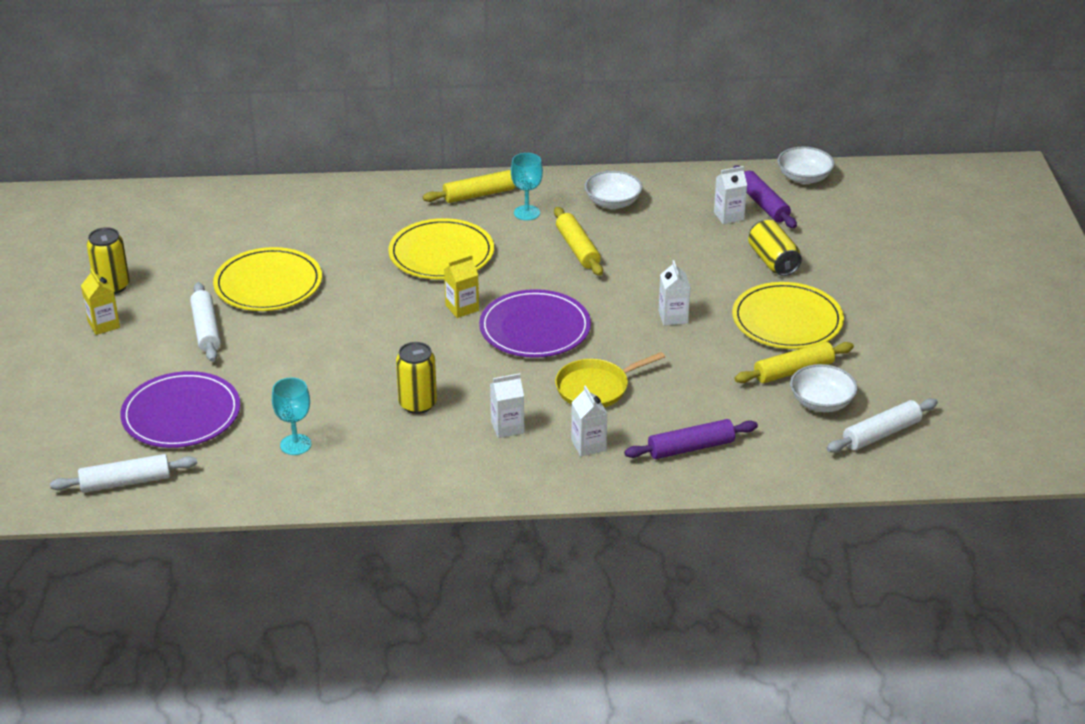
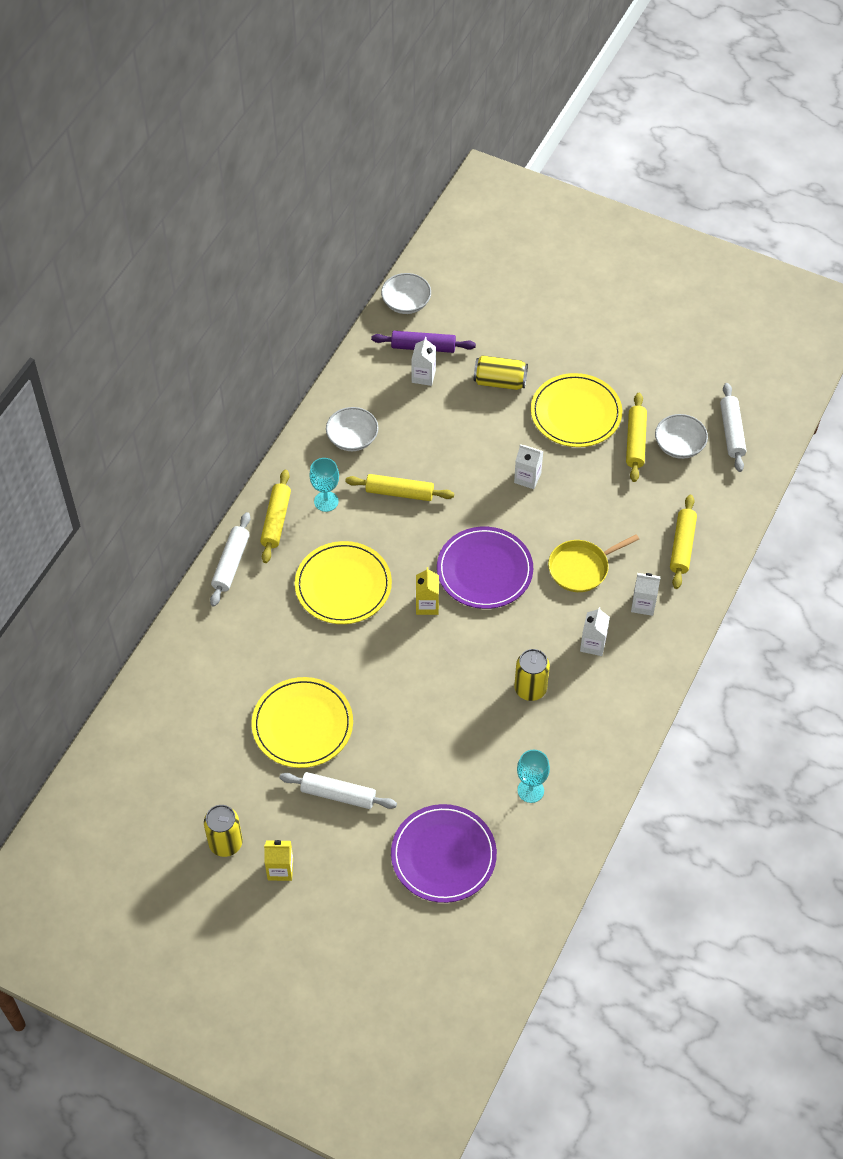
camera: 60 degrees left, 20 degrees up
(125, 482) = (507, 925): white rolling pin -> white rolling pin (231, 564)
(595, 388) = (581, 568): yellow pan -> yellow pan turned 60 degrees clockwise
(690, 448) = (682, 546): purple rolling pin -> yellow rolling pin

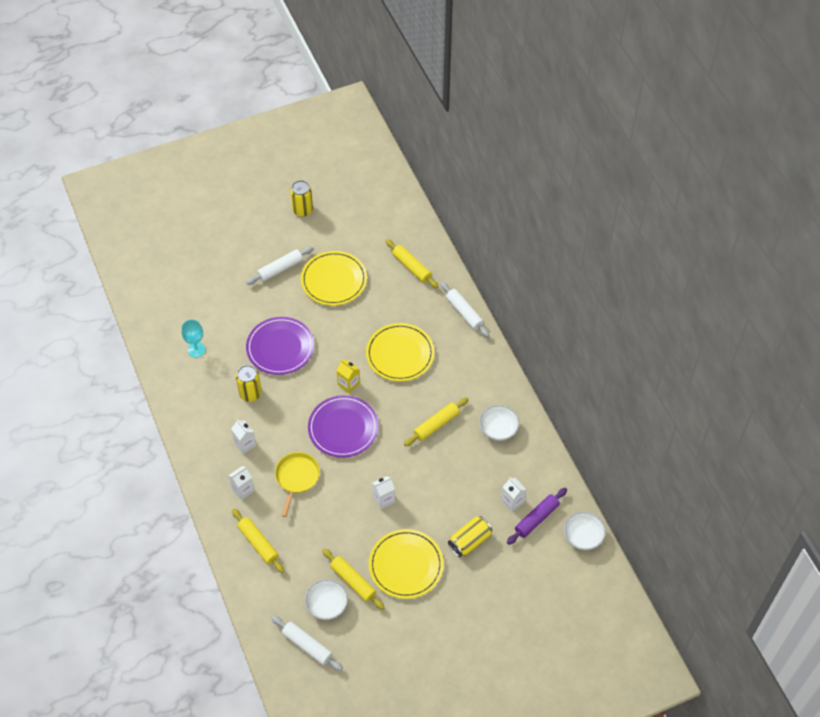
camera: 130 degrees right, 0 degrees up
(276, 521) = (473, 351): yellow rolling pin -> yellow rolling pin (411, 267)
(280, 869) = (267, 222): yellow carton -> none
(326, 501) = (464, 384): turquoise goblet -> none
(443, 855) = (204, 289): purple plate -> purple plate (280, 347)

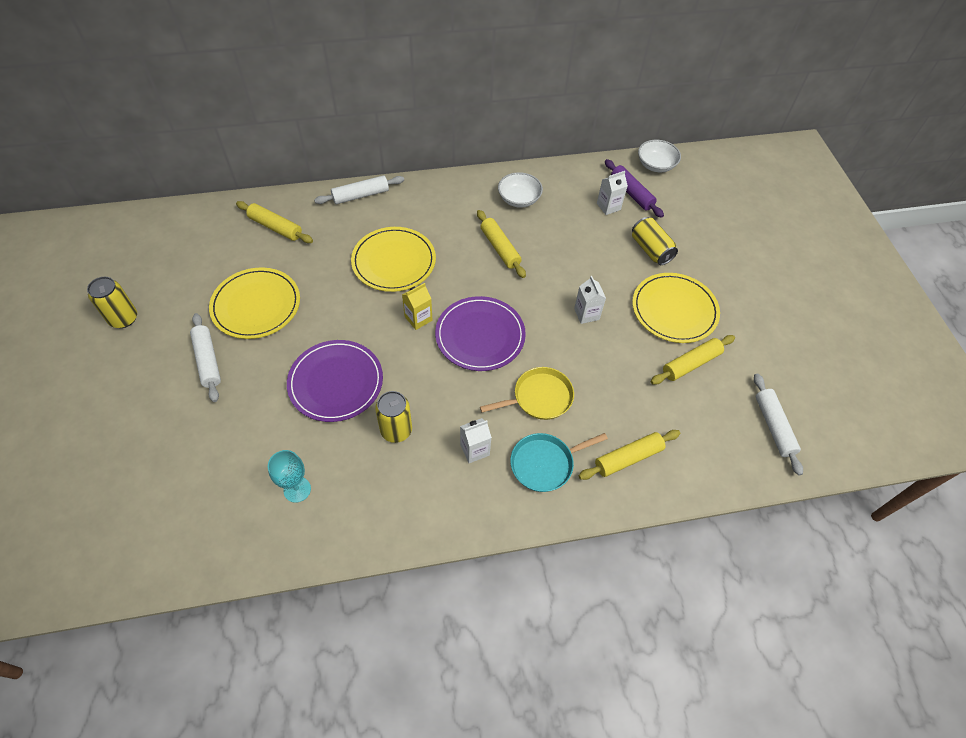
camera: 80 degrees left, 0 degrees up
(243, 489) = (545, 464): white carton -> turquoise pan
(297, 477) = (539, 397): yellow pan -> yellow pan turned 135 degrees clockwise
(307, 645) = (773, 426): white rolling pin -> white rolling pin turned 60 degrees counterclockwise
(326, 604) = (720, 396): white bowl -> none
(411, 267) = (275, 227): yellow rolling pin -> yellow rolling pin turned 60 degrees clockwise

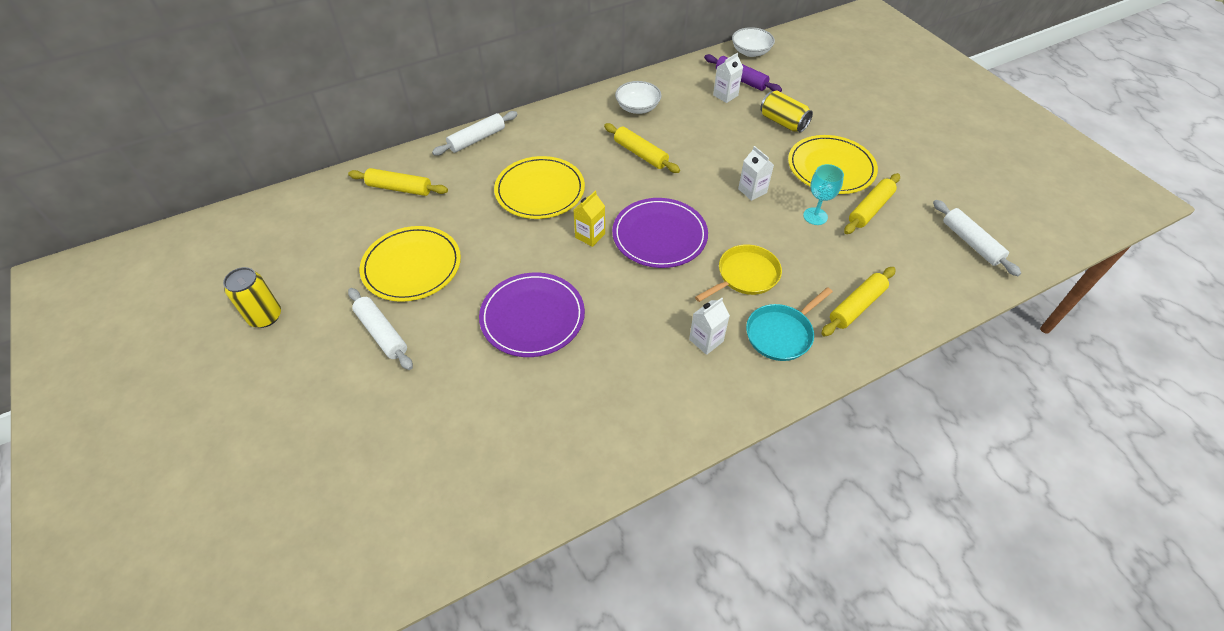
camera: 15 degrees left, 5 degrees down
(297, 489) = (539, 432): turquoise goblet -> turquoise goblet (815, 216)
(396, 430) = (617, 344): yellow can -> none

